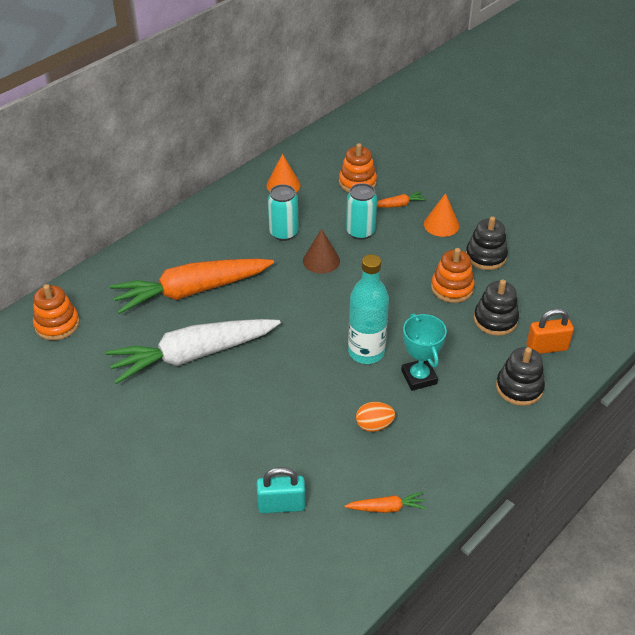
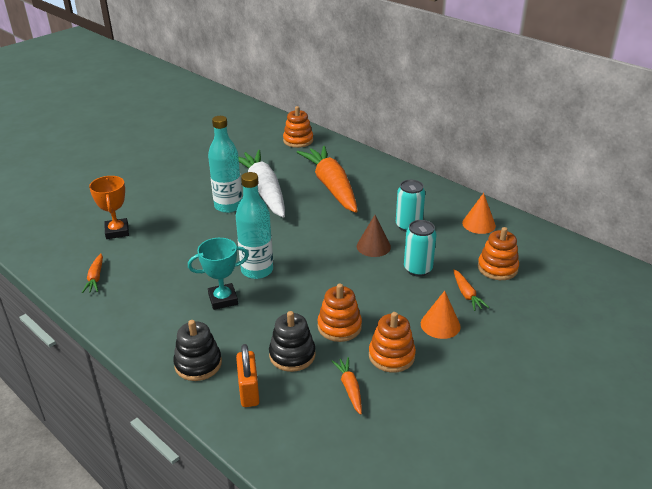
camera: 90 degrees right, 10 degrees down
(227, 389) = (228, 206): none -> turquoise bottle
(281, 505) = (117, 231): turquoise padlock -> orange trophy
(374, 425) = (176, 273): orange egg -> none
(485, 256) = (391, 356): black stacking toy -> orange stacking toy
(529, 283) = (349, 388): none -> orange carrot

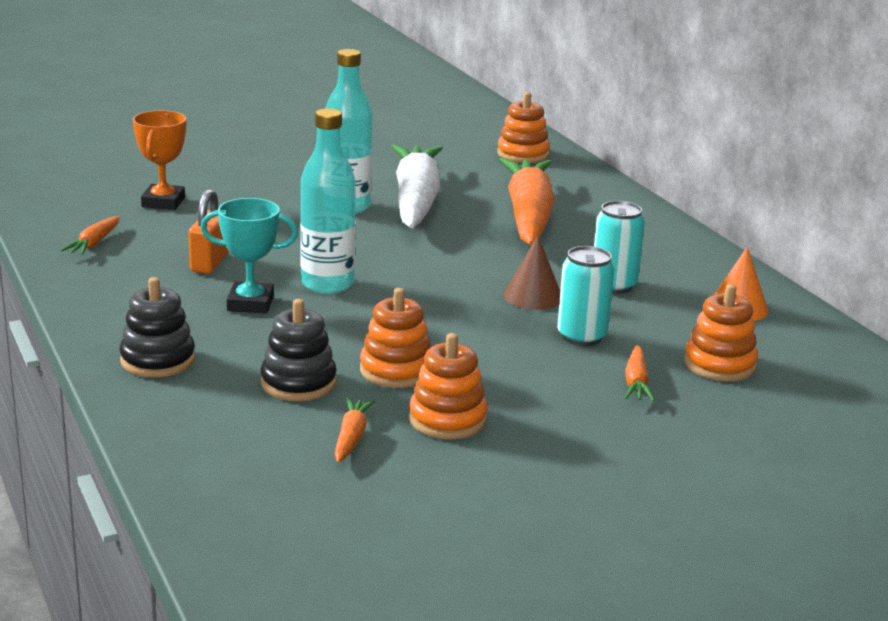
camera: 20 degrees right, 10 degrees down
(249, 391) = (203, 404): orange padlock -> orange padlock (210, 263)
(440, 325) = (558, 405): orange cone -> none

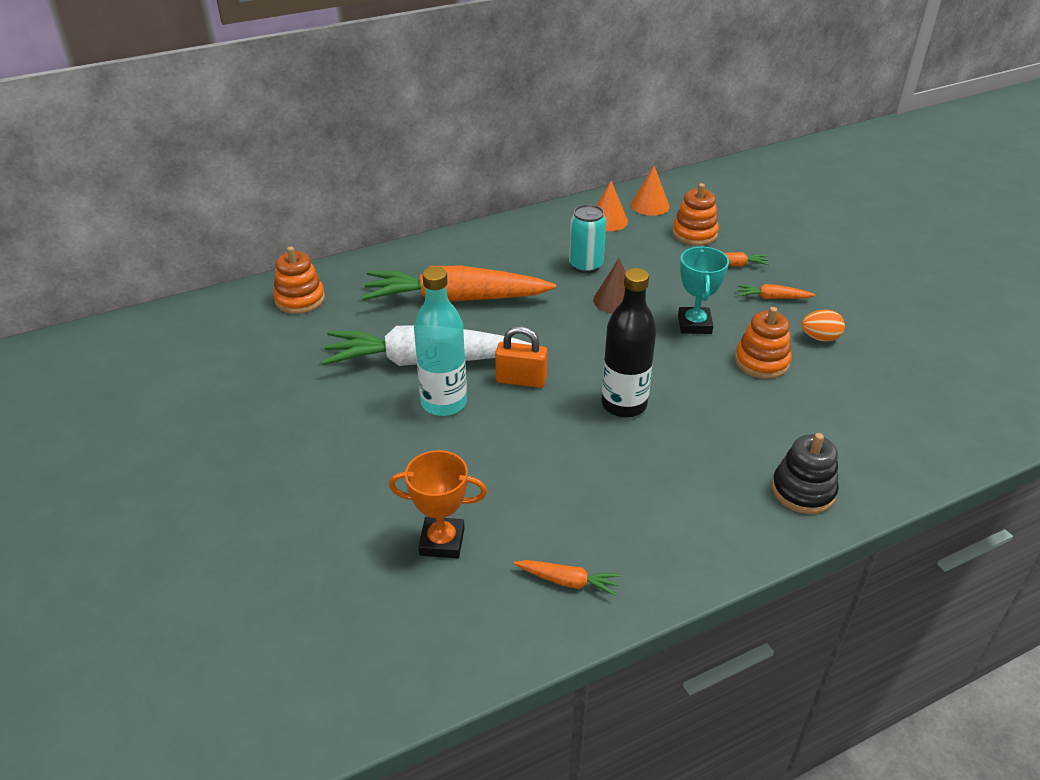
camera: 90 degrees left, 15 degrees up
(210, 263) = (597, 483): orange padlock -> orange padlock (521, 380)
(250, 303) = (676, 447): turquoise trophy -> turquoise trophy (694, 324)
(298, 383) = (803, 408): black stacking toy -> none
(327, 284) = (624, 404): turquoise bottle -> black bottle
(351, 437) = (865, 378): orange carrot -> orange carrot (772, 298)
(447, 420) = (820, 338): orange stacking toy -> orange egg
(581, 337) = (675, 282): turquoise can -> none
(796, 341) = (650, 205): none -> orange cone

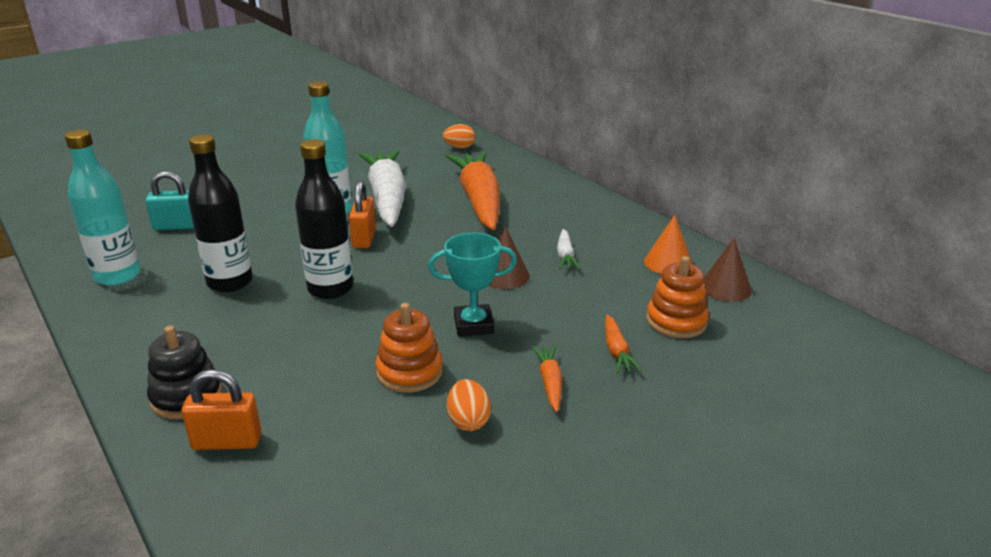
camera: 80 degrees right, 10 degrees down
(300, 299) = (459, 147): orange stacking toy -> orange egg
(442, 541) = (177, 226): orange trophy -> turquoise padlock
(568, 581) = (117, 276): orange carrot -> turquoise bottle
(585, 265) = (565, 256): turquoise can -> white carrot
(600, 478) = (230, 282): none -> black bottle
(650, 205) = (725, 288): orange cone -> brown cone
(859, 460) = (227, 442): none -> orange padlock

